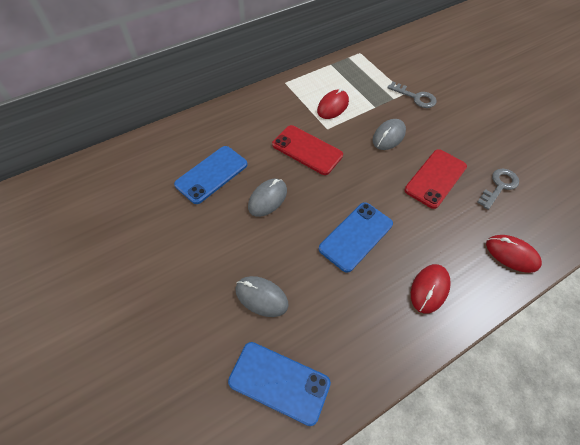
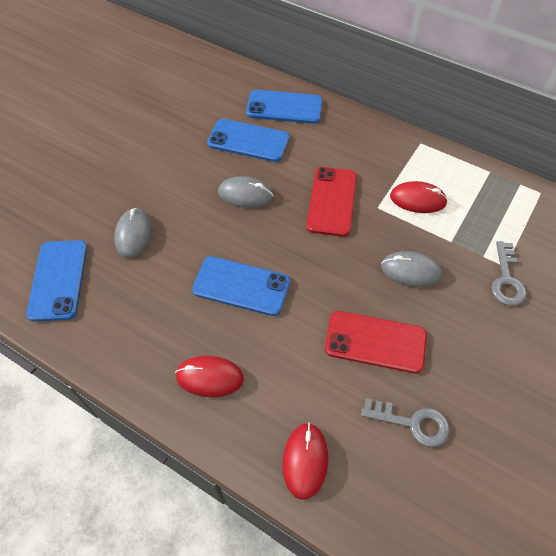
camera: 65 degrees right, 0 degrees up
(193, 137) = (284, 107): none -> blue phone

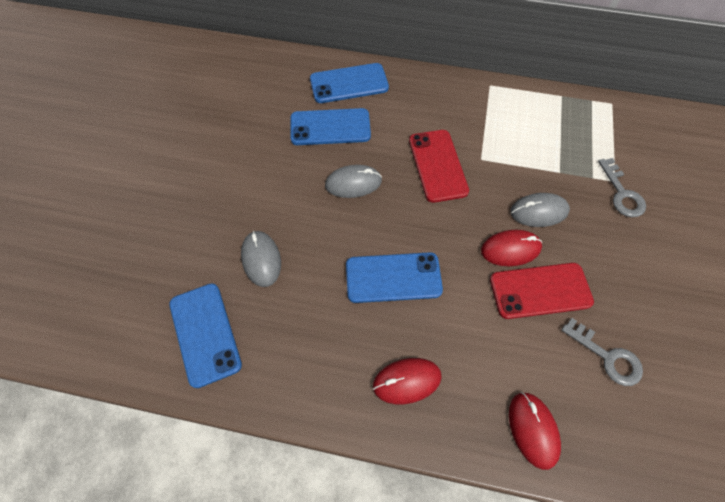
camera: 20 degrees left, 5 degrees up
(412, 423) = (607, 356): grey key -> grey key turned 45 degrees clockwise
(417, 199) = (513, 141): red mouse -> red mouse (510, 249)

